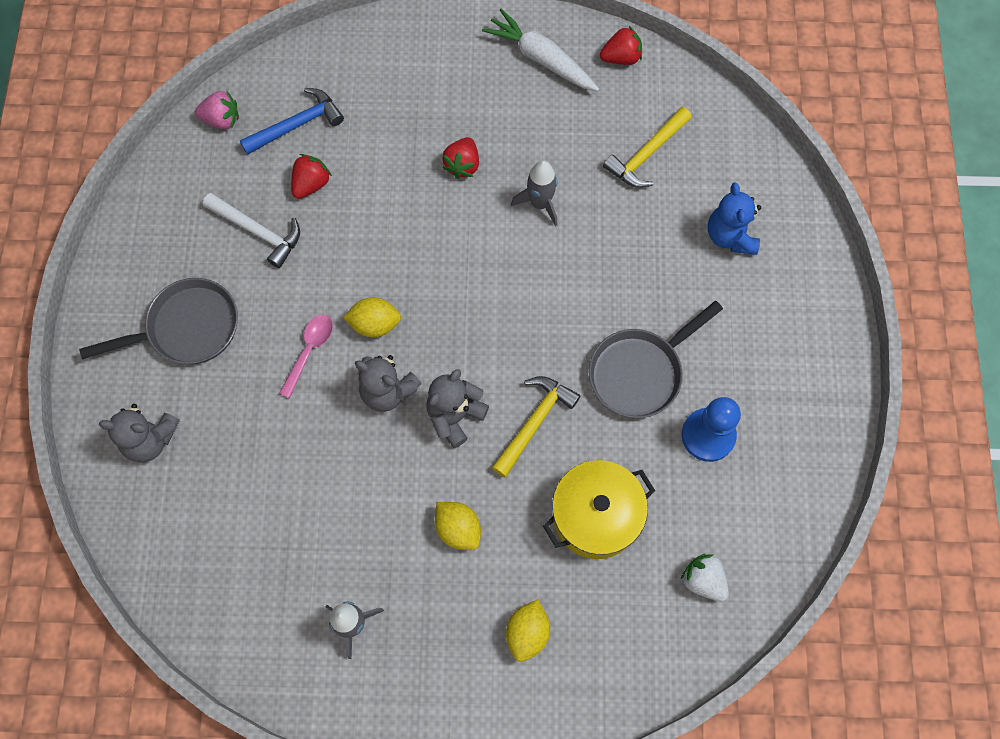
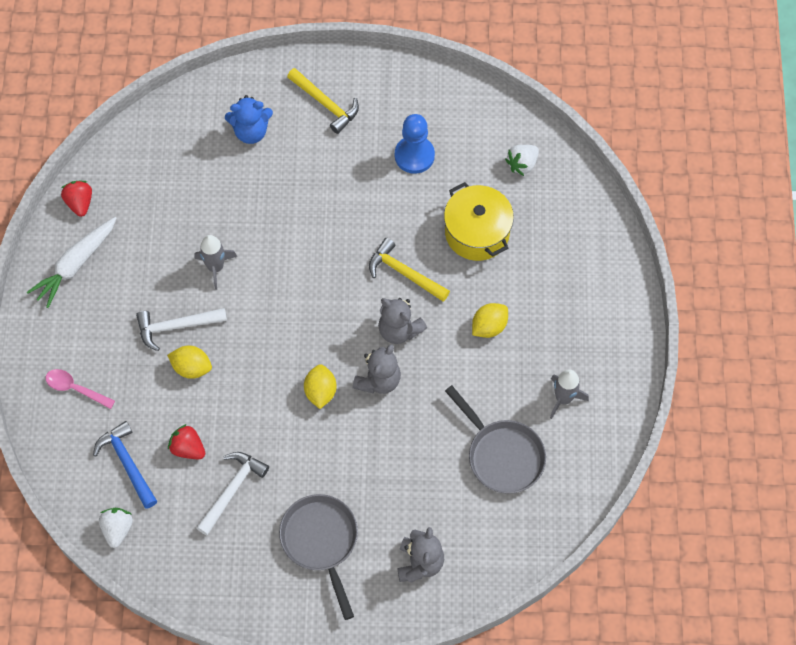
camera: 90 degrees left, 5 degrees down
(221, 119) = (117, 529): pink strawberry -> white strawberry
(309, 350) = (343, 441): pink spoon -> pink spoon (75, 388)
(462, 165) = (176, 327): red strawberry -> white hammer
(527, 633) = (564, 279): yellow lemon -> yellow lemon (191, 368)
(640, 372) = (364, 199): grey pan -> grey pan (502, 455)
(646, 155) = (175, 187): yellow hammer -> yellow hammer (326, 104)

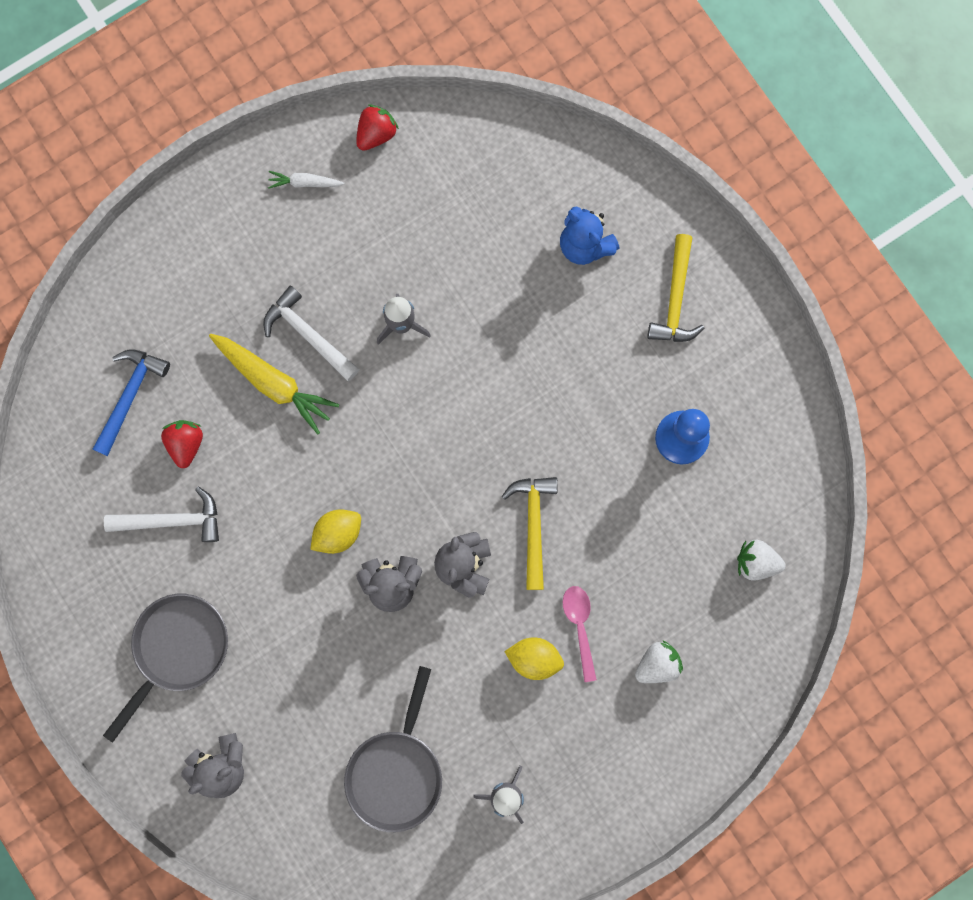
camera: 55 degrees right, 15 degrees up
(75, 265) = (304, 183): white carrot -> white carrot, size x0.52
(75, 388) = (173, 285): pink spoon -> pink spoon (579, 626)
(117, 529) = (56, 438): white strawberry -> white strawberry (657, 664)
(191, 368) = (274, 383): yellow lemon -> yellow carrot
(477, 232) = (636, 569): yellow pot -> none

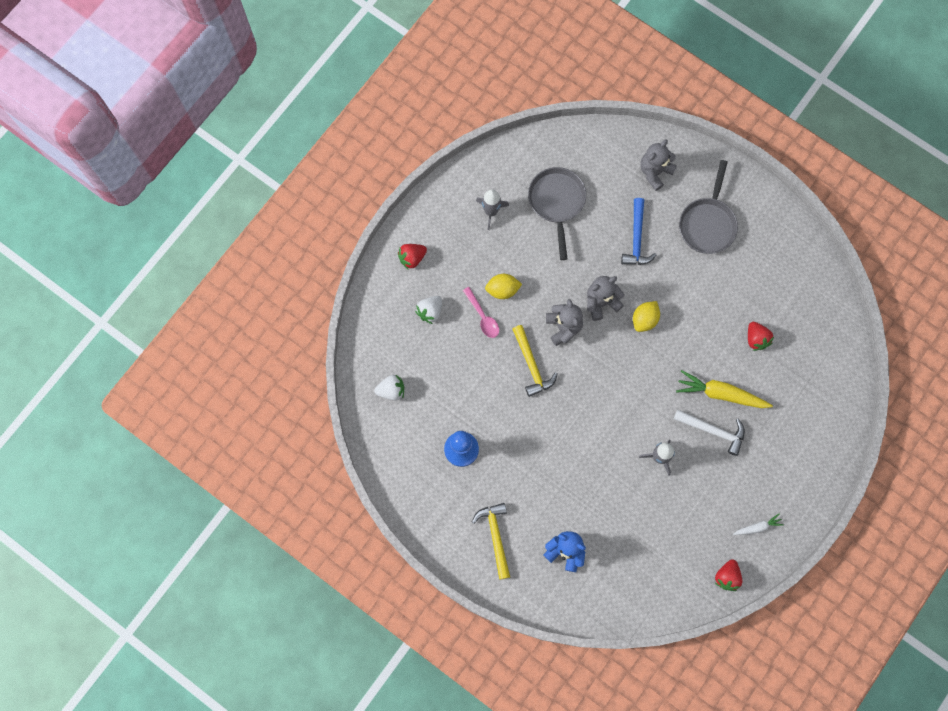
camera: 160 degrees right, 5 degrees down
(130, 396) = (802, 355): blue hammer -> blue hammer (637, 239)
(172, 520) = (743, 293): white hammer -> none
(656, 762) = (412, 258): none -> red strawberry

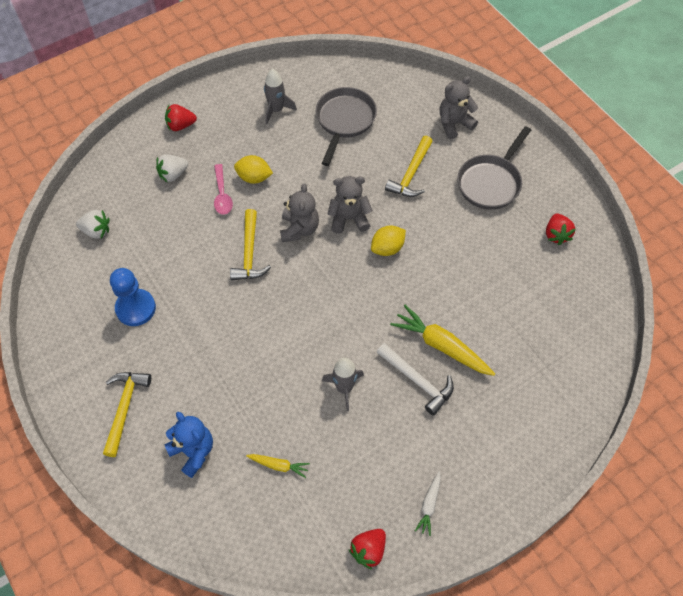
camera: 20 degrees right, 15 degrees down
(635, 538) = (279, 465): none -> yellow carrot
(637, 239) = (411, 174): blue hammer -> yellow hammer
(756, 339) = (502, 304): red strawberry -> red strawberry (556, 235)
(758, 527) = (429, 505): white carrot -> white carrot turned 105 degrees clockwise

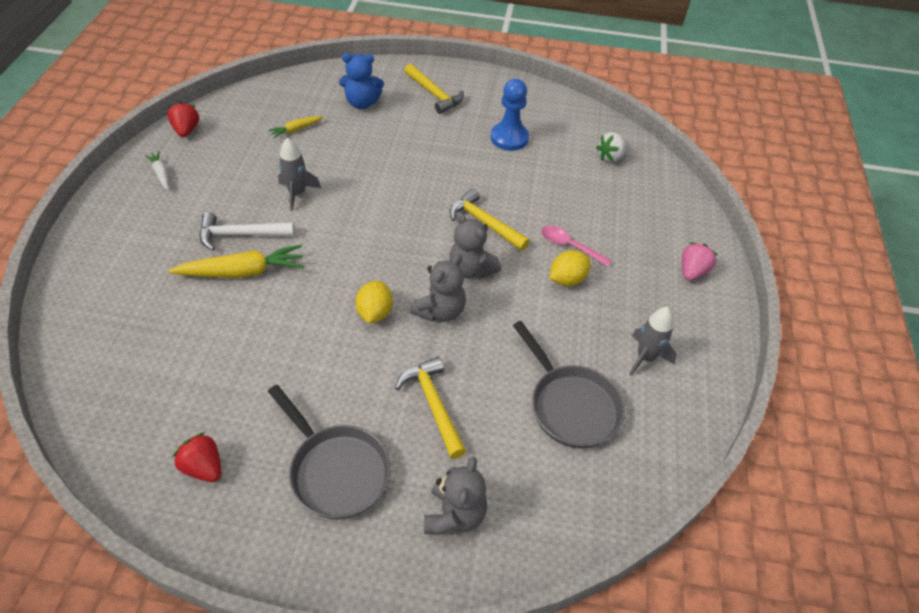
camera: 130 degrees right, 10 degrees down
(173, 174) = (629, 231): white strawberry -> none
(181, 125) = (692, 271): red strawberry -> pink strawberry
(491, 182) = (336, 470): grey pan -> grey pan turned 150 degrees clockwise

